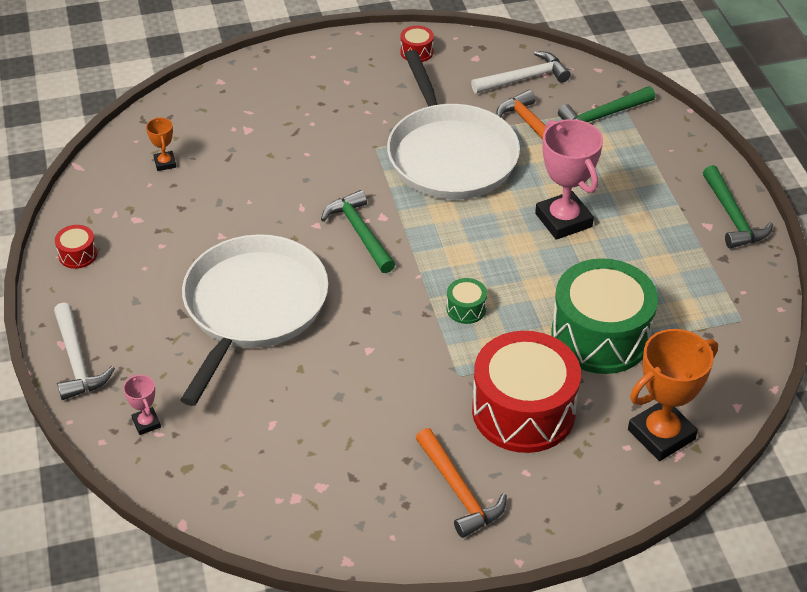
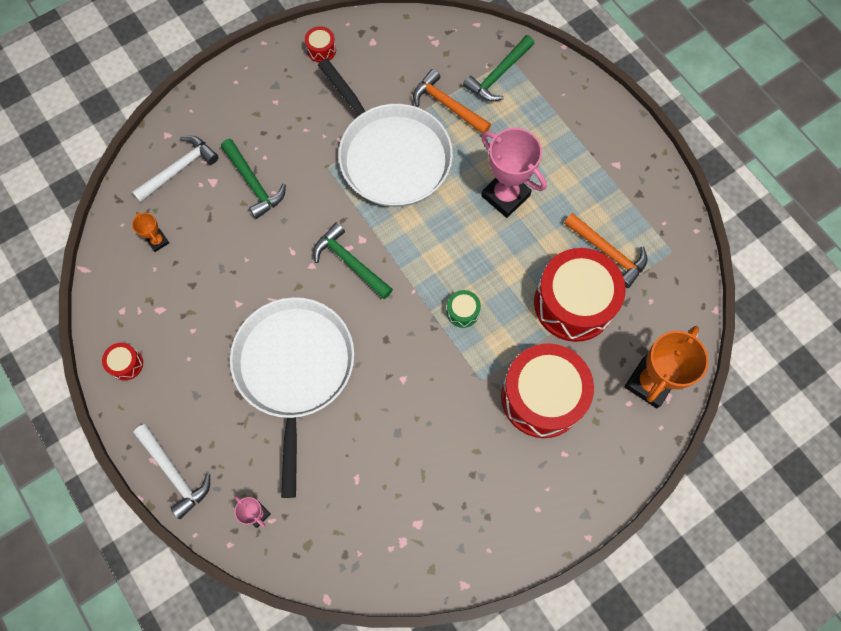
camera: 20 degrees left, 25 degrees up
(458, 491) = (521, 489): orange hammer -> orange hammer (608, 252)
(524, 78) = (420, 53): white hammer -> white hammer (179, 169)
(600, 336) = (573, 303): green drum -> red drum
(732, 216) = (632, 149): green hammer -> green hammer (253, 183)

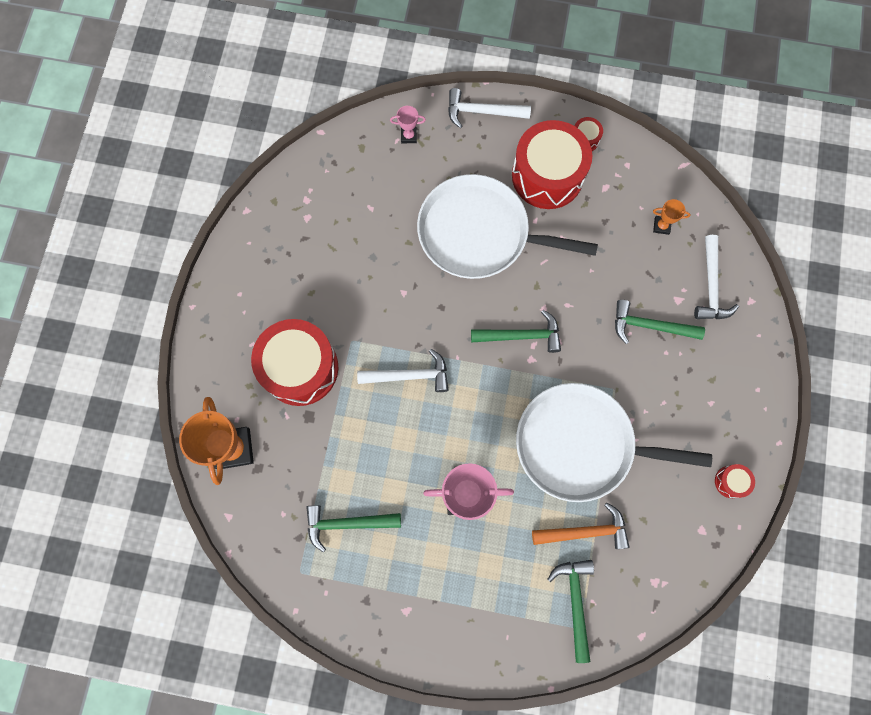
camera: 135 degrees right, 5 degrees up
(294, 369) = (479, 233): white pan -> white pan turned 150 degrees clockwise
(462, 312) = (409, 375): green drum -> white hammer
(573, 303) = (337, 457): red drum -> red drum (547, 175)
(608, 252) = (347, 523): orange hammer -> green hammer

